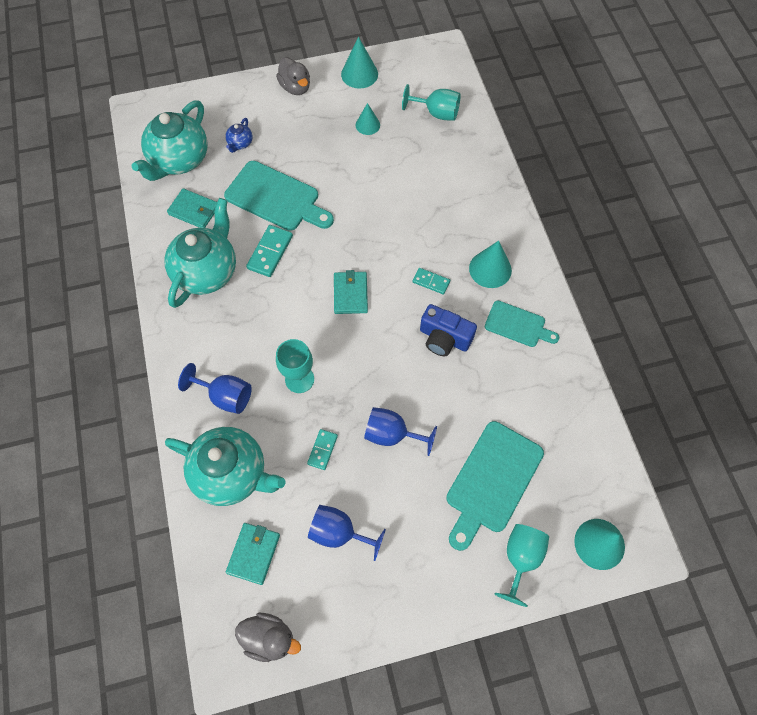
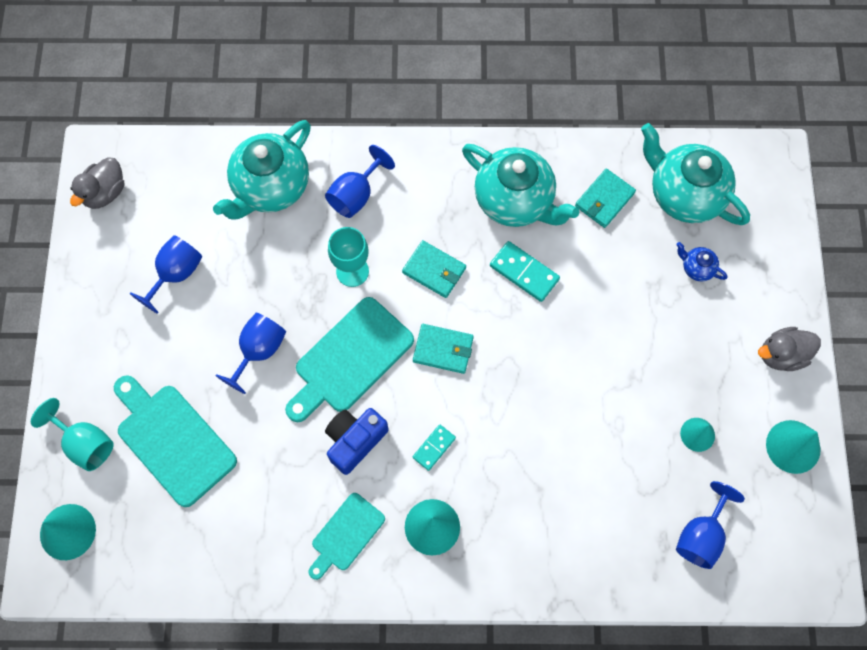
camera: 105 degrees right, 5 degrees up
(254, 553) = (185, 193): turquoise wallet -> turquoise wallet (434, 270)
(276, 198) = (602, 294): turquoise cutting board -> turquoise cutting board (350, 359)
(322, 450) = (266, 277): turquoise domino -> none
(436, 113) = (701, 535): turquoise goblet -> blue goblet

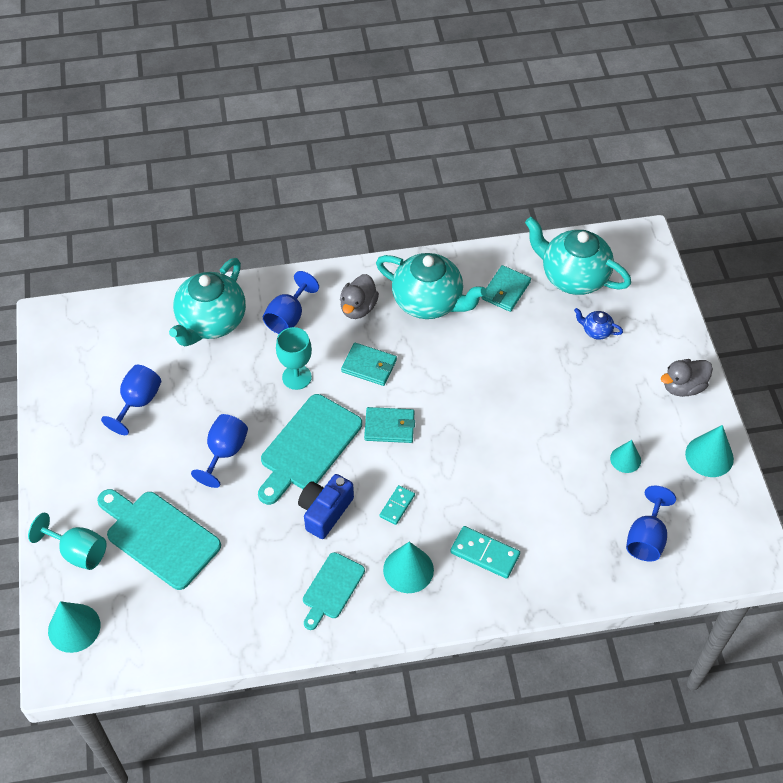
camera: 10 degrees left, 15 degrees down
(105, 193) = (62, 347): grey duck -> grey duck (358, 308)
(524, 272) = (448, 356): turquoise domino -> turquoise domino (485, 553)

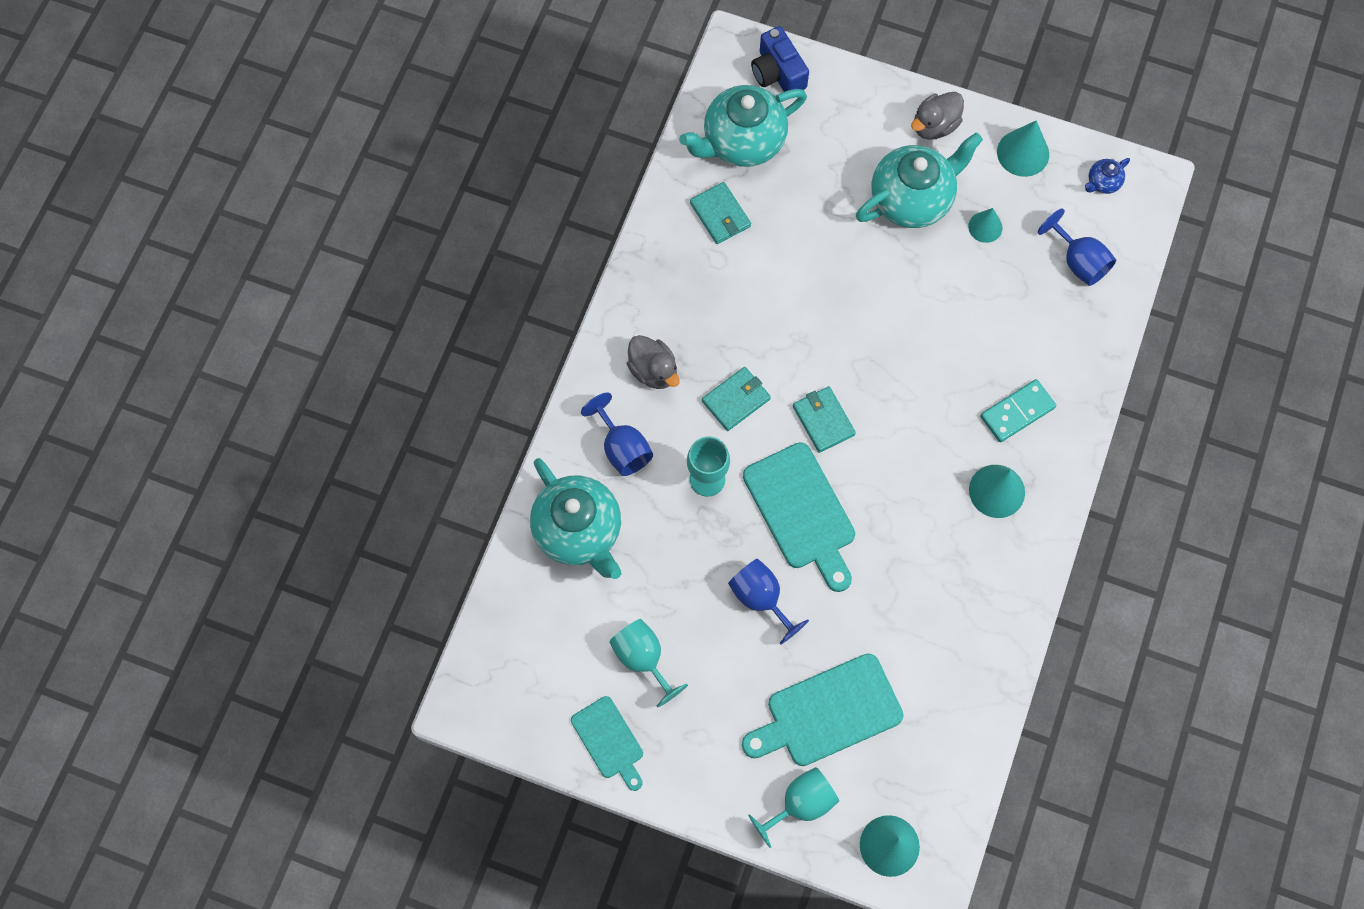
camera: 60 degrees left, 15 degrees up
(138, 402) = (643, 658): blue goblet -> turquoise goblet
(325, 511) = (888, 534): blue camera -> blue camera (778, 73)
(332, 588) = (979, 572): turquoise cutting board -> turquoise cutting board (609, 741)
(389, 427) = (823, 420): turquoise wallet -> turquoise wallet turned 60 degrees counterclockwise
(397, 506) = (920, 463): turquoise domino -> none
(428, 302) = (689, 297): turquoise teapot -> turquoise teapot (912, 199)
(596, 331) = (823, 161): blue teapot -> blue teapot (1102, 182)
(683, 387) = (934, 126): grey duck -> grey duck turned 45 degrees clockwise

